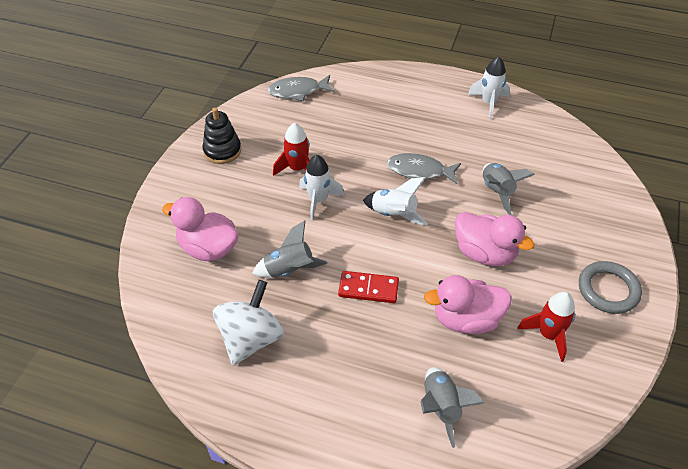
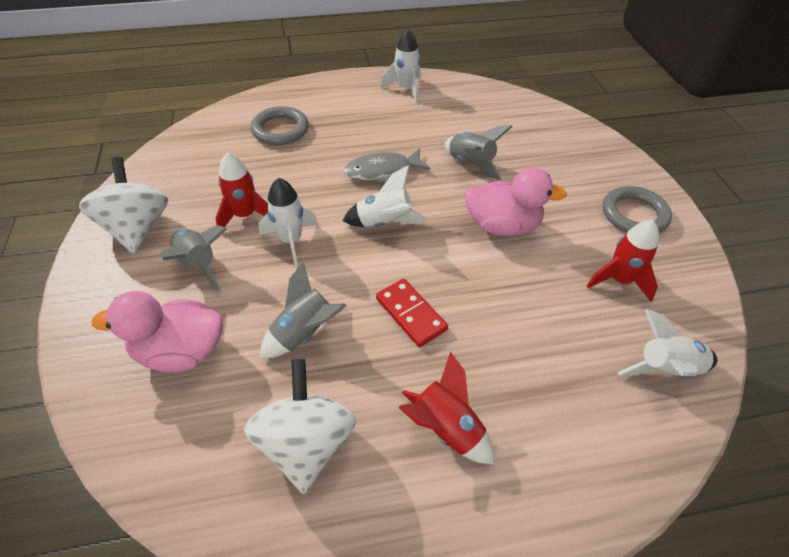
camera: 30 degrees left, 0 degrees up
(222, 151) = (137, 228): black stacking toy -> white spinning top
(298, 91) = (197, 136): grey fish -> none
(342, 372) = (446, 428): none -> red rocket
(362, 107) = (280, 130): none -> grey ring
(368, 289) = (410, 314): red domino -> red domino turned 75 degrees clockwise
(441, 407) = (580, 412): grey rocket -> grey rocket (199, 264)
(466, 319) = (533, 301): pink duck -> none
(530, 412) = (665, 369): none -> white rocket

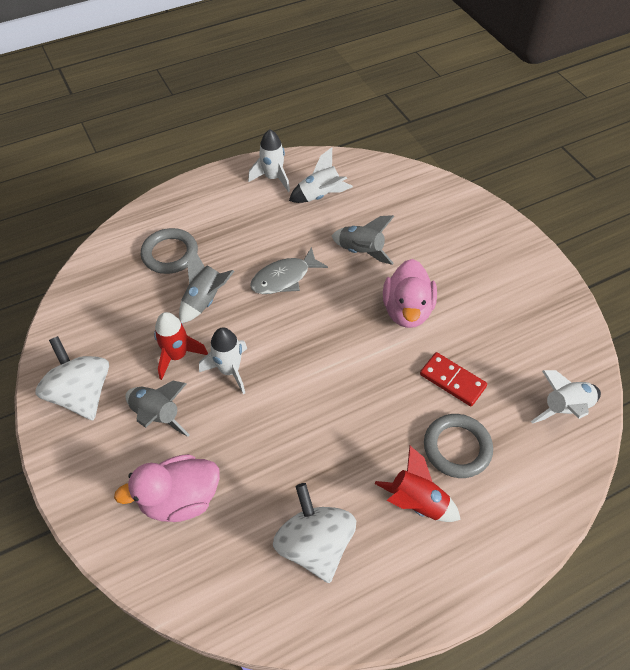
camera: 15 degrees left, 5 degrees up
(304, 333) = (277, 454): grey rocket -> grey rocket (205, 300)
(384, 223) = (305, 332): white rocket -> white rocket (320, 195)
(410, 314) = (357, 414): red domino -> red domino (452, 381)
(502, 226) = (407, 310): pink duck -> pink duck turned 105 degrees clockwise
(619, 280) = (514, 339): red rocket -> none
(634, 214) = (512, 272): grey ring -> grey ring (457, 448)

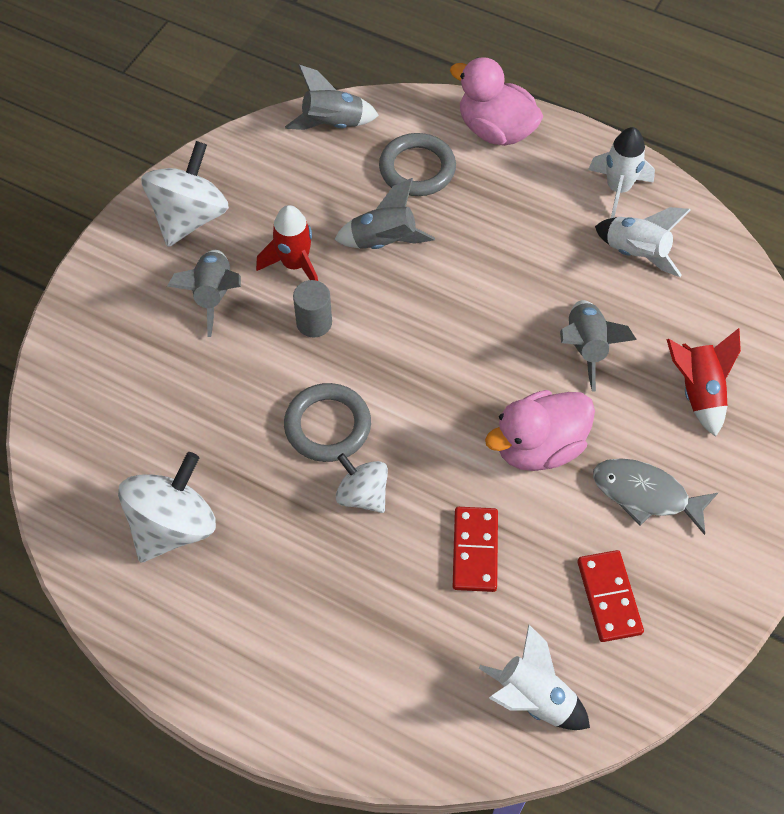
camera: 55 degrees right, 5 degrees up
(93, 275) = (333, 124): none -> grey rocket
(180, 499) = (140, 377): pink duck -> pink duck (495, 130)
(229, 370) = (314, 322): white rocket -> grey cylinder
(284, 278) = (477, 295): grey fish -> grey fish (645, 494)
(373, 416) = (362, 494): none -> white spinning top
(417, 502) = (288, 597): red rocket -> red rocket (698, 392)
(457, 448) = (386, 603): grey ring -> grey ring (327, 426)
(523, 335) = (609, 597): none -> red domino

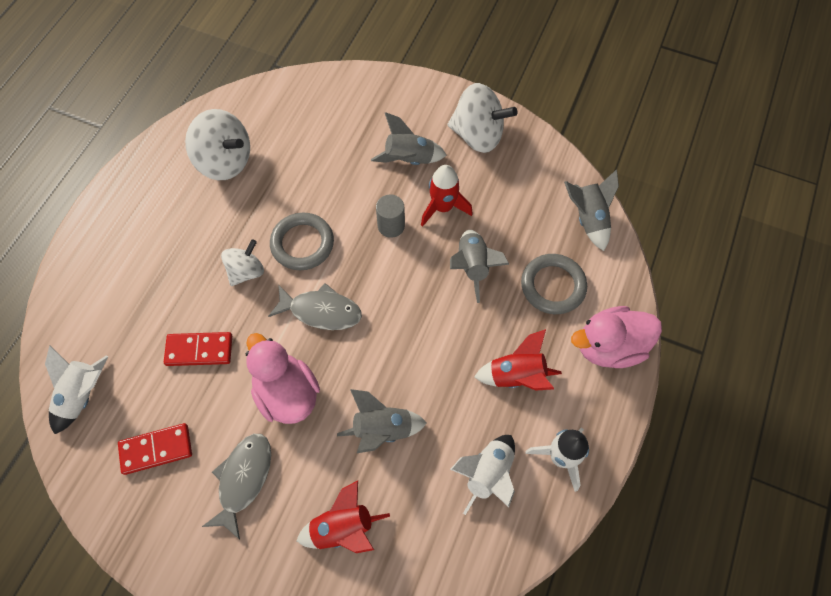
camera: 85 degrees right, 5 degrees up
(429, 406) = (321, 311): none -> grey fish
(495, 130) = (609, 347): pink duck -> pink duck turned 135 degrees counterclockwise
(525, 215) = (516, 376): none -> red rocket

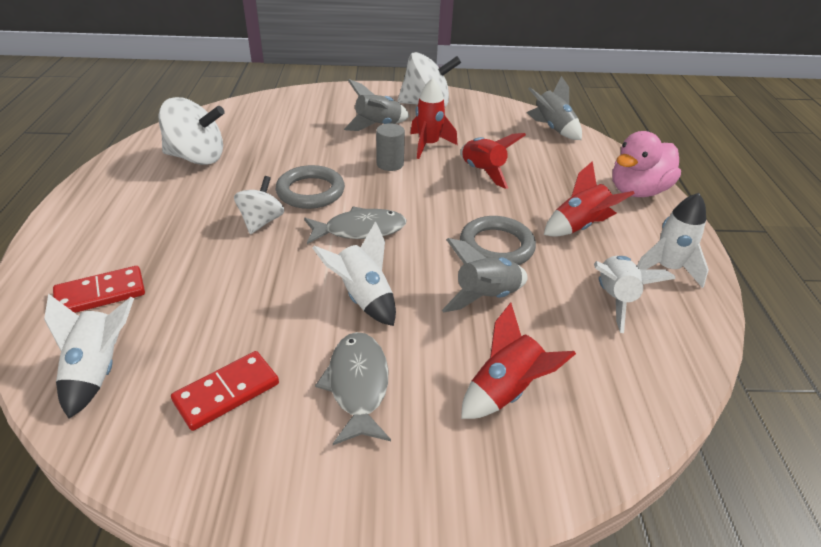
camera: 25 degrees left, 25 degrees down
(199, 350) = (239, 291): red domino -> red domino (100, 294)
(287, 393) = (363, 298): pink duck -> white rocket
(473, 267) = (483, 172): grey rocket -> red rocket
(553, 286) = (559, 168): grey ring -> grey ring (496, 246)

